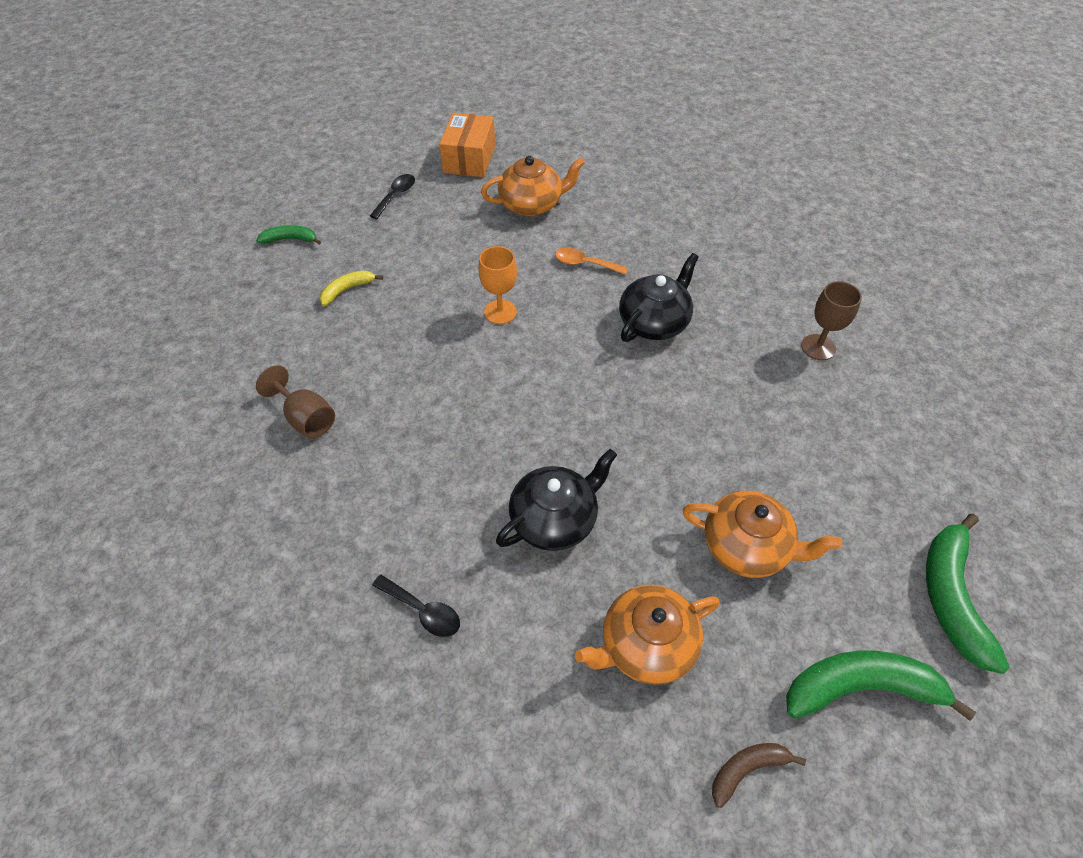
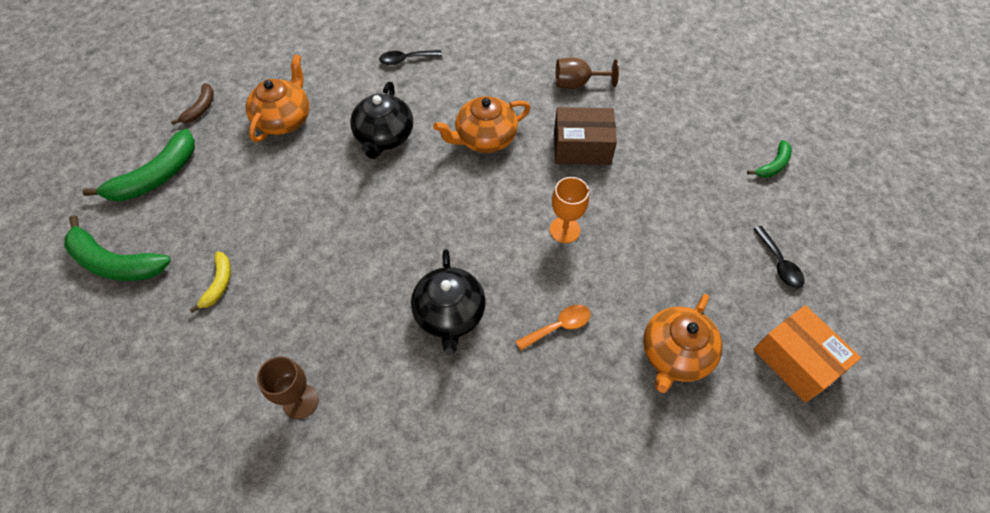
camera: 135 degrees right, 5 degrees up
(347, 290) = (678, 163): yellow banana -> yellow banana (219, 284)
(395, 359) = (582, 147): none -> brown box
(747, 547) = (261, 201): orange teapot -> orange teapot (485, 138)
(951, 596) = (115, 262): green banana -> green banana turned 150 degrees clockwise

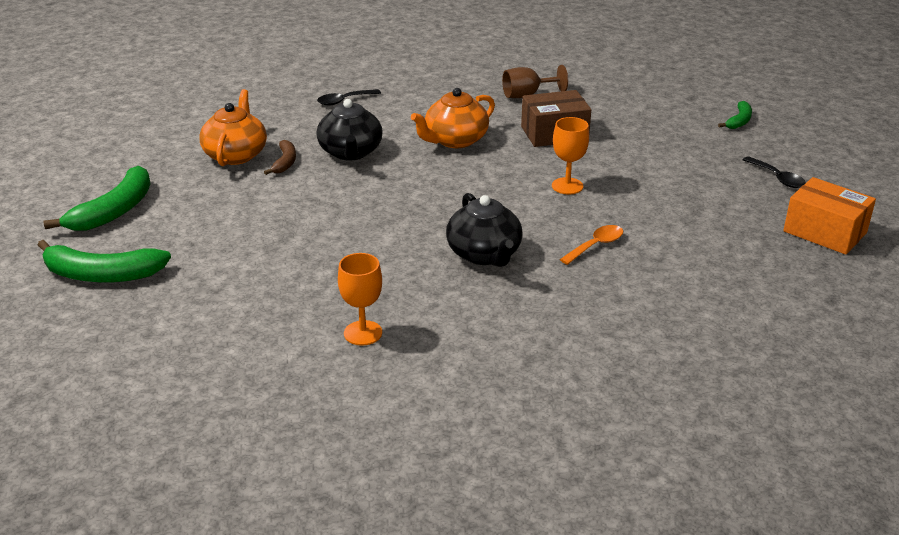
camera: 15 degrees left, 25 degrees down
(200, 108) = (137, 159): brown banana -> brown banana (285, 162)
(219, 284) = (228, 272): yellow banana -> none
(300, 401) = (363, 333): brown goblet -> orange goblet
(675, 354) = (714, 245): orange teapot -> none

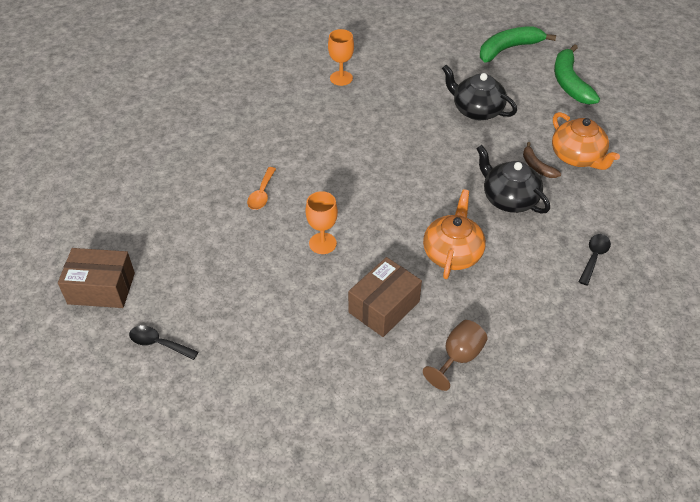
camera: 145 degrees right, 15 degrees up
(484, 254) = (326, 154): black teapot -> black teapot (476, 110)
(739, 121) = (228, 428): green banana -> none
(825, 232) = (101, 288): orange box -> brown box

